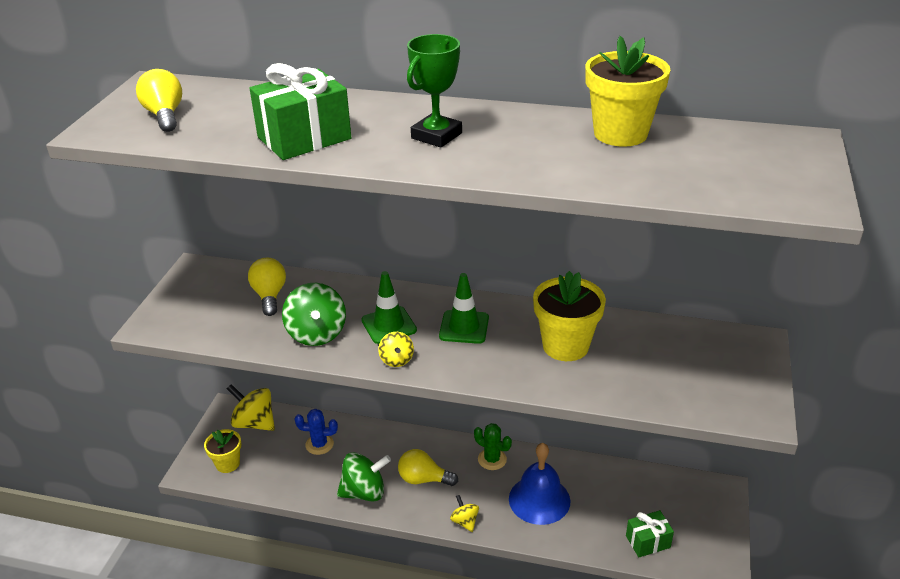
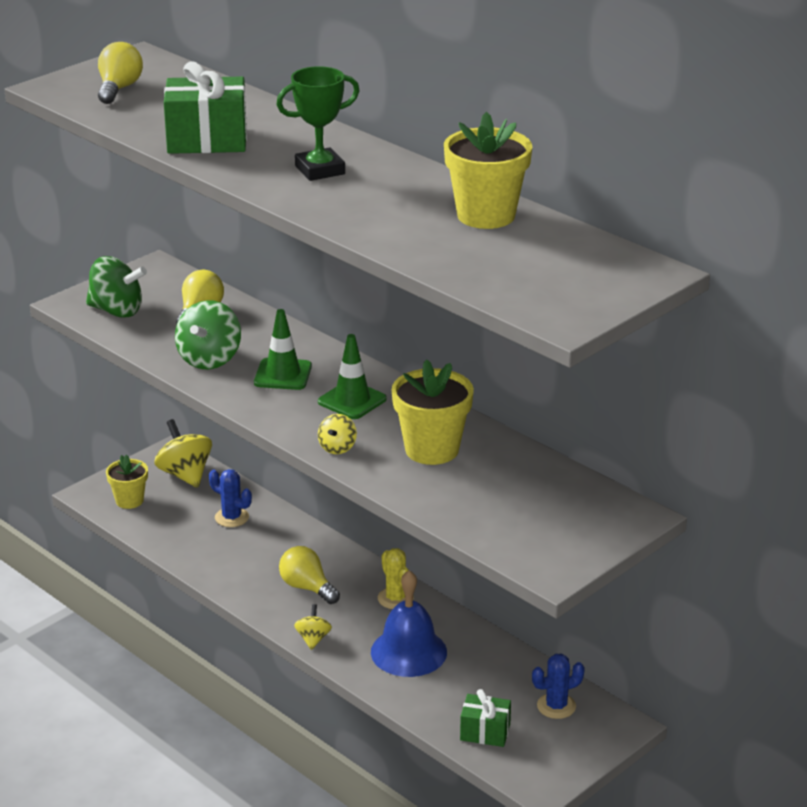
camera: 30 degrees right, 5 degrees down
(364, 492) = (238, 575): green spinning top -> green spinning top (117, 311)
(396, 360) = (258, 405): yellow spinning top -> yellow spinning top (337, 448)
(492, 459) = (395, 598): green cactus -> yellow cactus
(671, 496) = (556, 706): none -> blue cactus

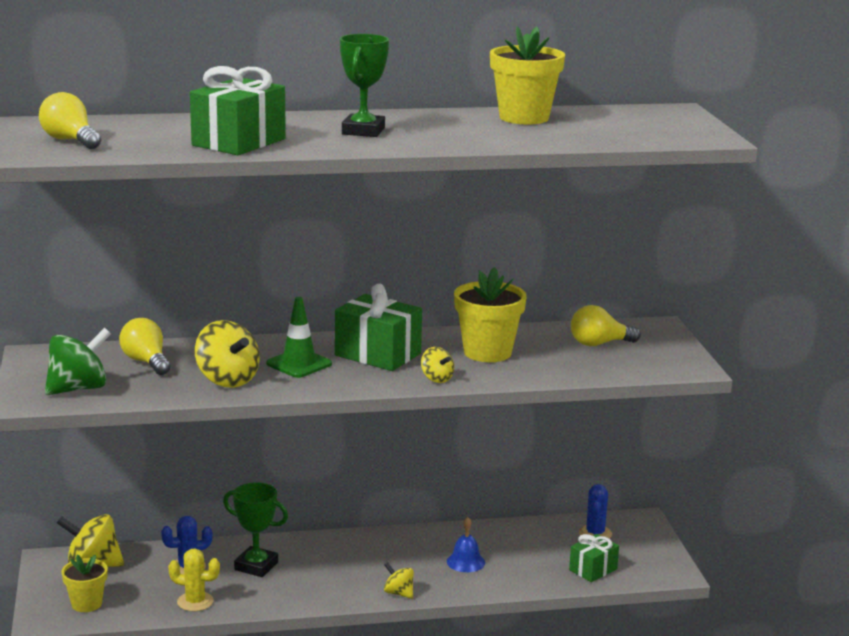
camera: 55 degrees left, 10 degrees down
(209, 359) = (227, 380): green spinning top -> yellow spinning top
(271, 548) = (256, 566): none -> green trophy
(307, 587) = (330, 571): yellow light bulb -> yellow light bulb (599, 344)
(352, 400) = (378, 354): green traffic cone -> green gift
(395, 598) = (395, 542): yellow cactus -> yellow cactus (195, 602)
(408, 652) = (465, 562): blue bell -> blue bell, size x0.56

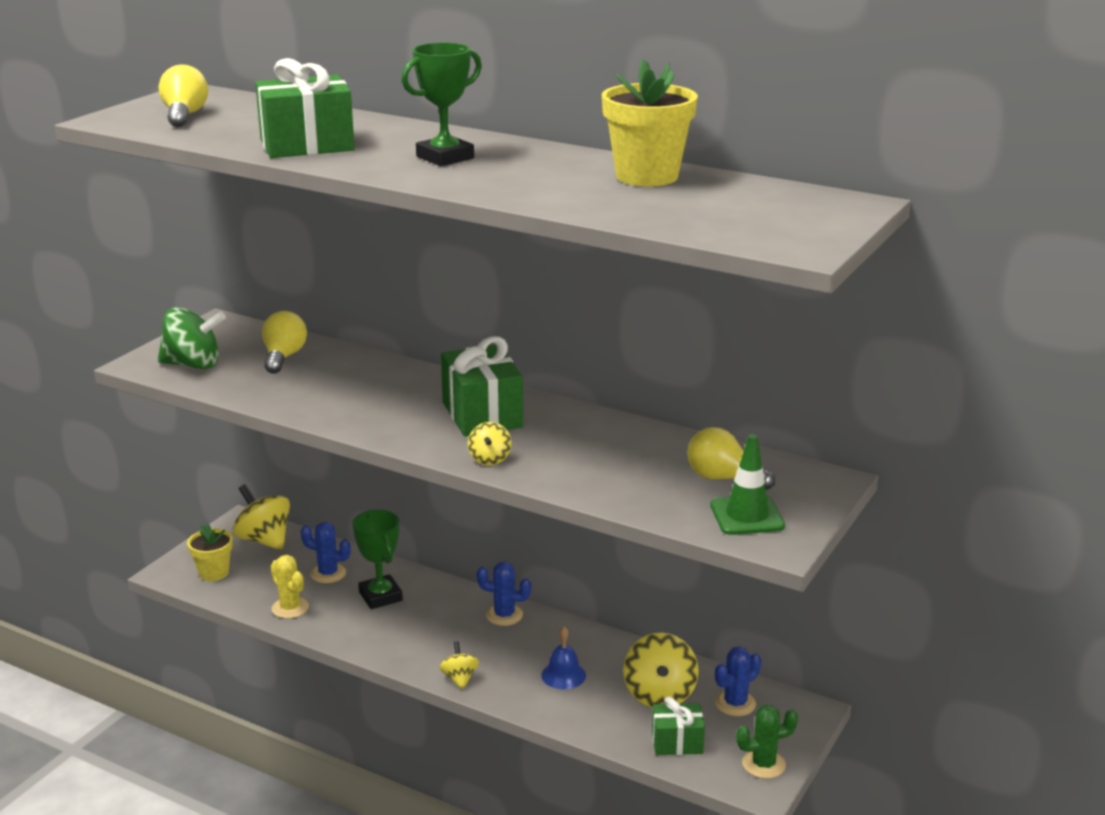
camera: 40 degrees right, 5 degrees up
(227, 380) = (313, 396): yellow spinning top -> yellow spinning top (659, 695)
(299, 364) = (398, 401): green traffic cone -> green traffic cone (747, 516)
(369, 542) = (504, 615): none -> blue cactus
(487, 352) = (588, 448): yellow flower pot -> none
(658, 560) = (763, 764): none -> green cactus

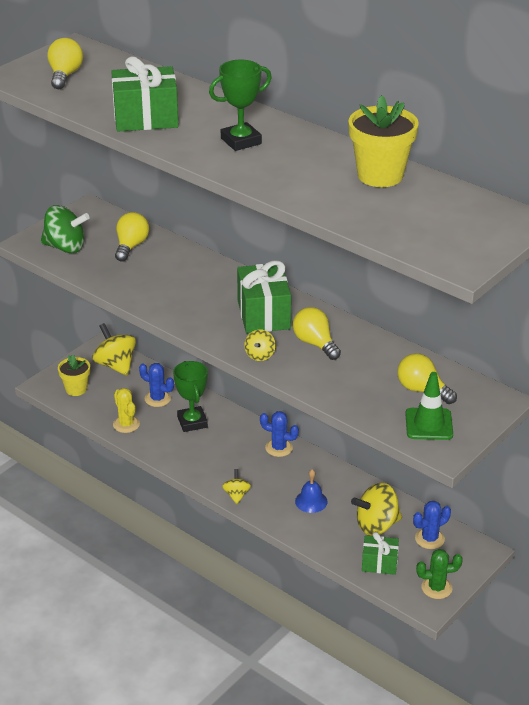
camera: 10 degrees right, 10 degrees up
(561, 440) = (315, 343): none -> yellow light bulb
(659, 695) = (376, 525): yellow spinning top -> yellow spinning top turned 60 degrees clockwise

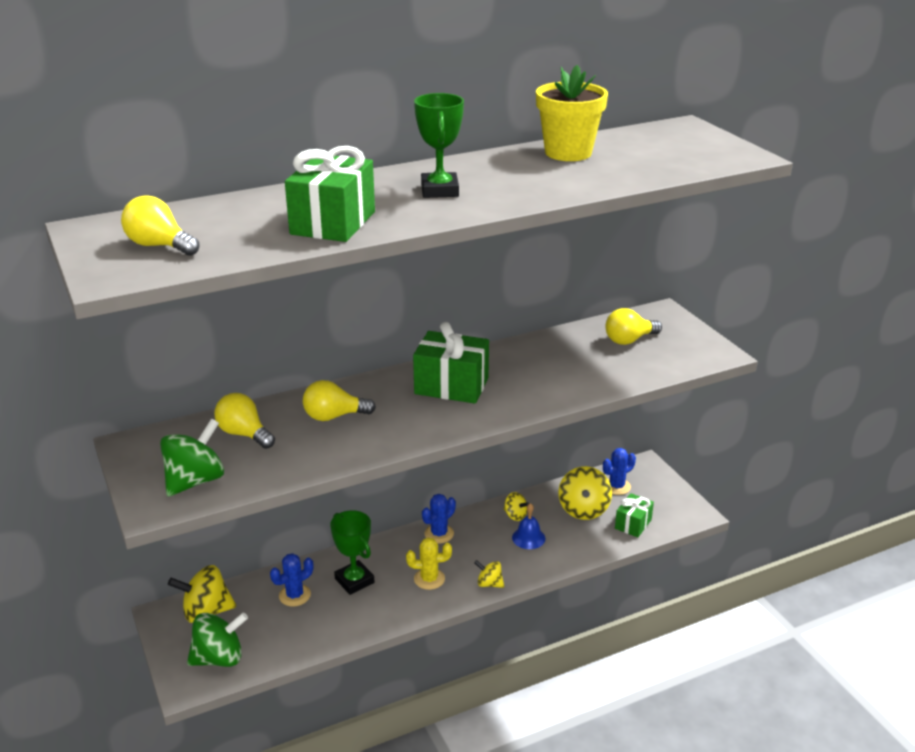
camera: 65 degrees left, 5 degrees down
(76, 389) = (219, 658): yellow flower pot -> green spinning top
(126, 424) = (318, 633): yellow cactus -> yellow cactus (429, 579)
(192, 422) = (354, 581): green trophy -> green trophy turned 45 degrees clockwise
(260, 355) = (519, 405): yellow spinning top -> yellow spinning top (515, 515)
(315, 343) = (521, 371): yellow light bulb -> yellow light bulb (334, 416)
(429, 424) = (679, 350): green traffic cone -> none
(429, 539) = (616, 486): blue cactus -> blue cactus turned 60 degrees clockwise
(436, 588) = (678, 503): green cactus -> none

